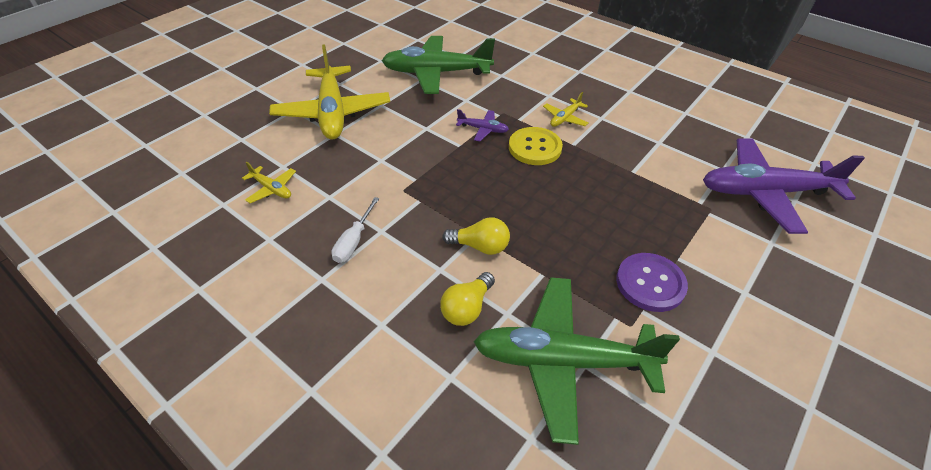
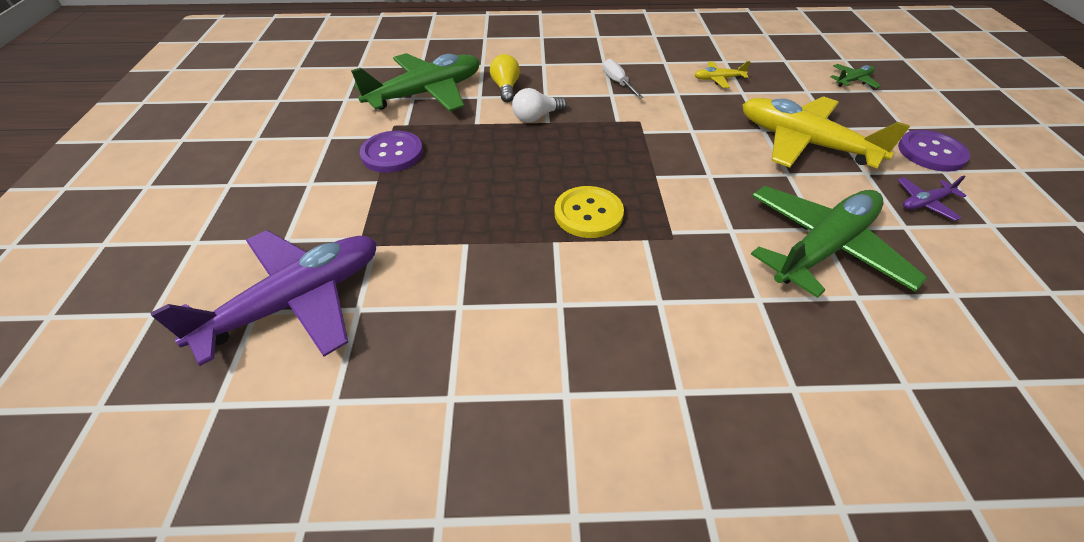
camera: 140 degrees right, 0 degrees up
(193, 127) = (853, 81): none -> green plane
(283, 72) = (931, 152): none -> purple button
(480, 246) = (536, 117): yellow light bulb -> white light bulb
(483, 129) = (661, 204): purple plane -> purple plane (925, 203)
(565, 118) = (600, 273): yellow plane -> none

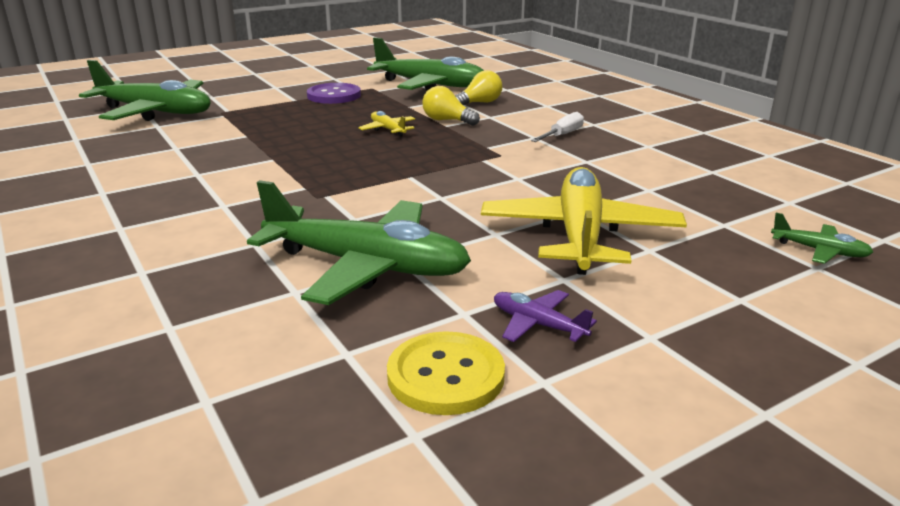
camera: 60 degrees right, 20 degrees down
(297, 301) = (155, 112): purple plane -> green plane
(536, 117) = (447, 120): white light bulb -> yellow light bulb
(588, 214) = (321, 162): yellow button -> yellow button (445, 376)
(718, 79) = (656, 174): yellow plane -> yellow plane (388, 130)
(931, 152) = (691, 324): purple button -> none

